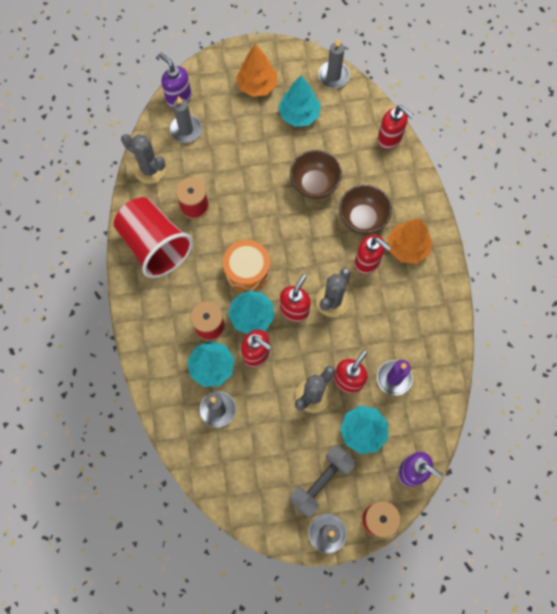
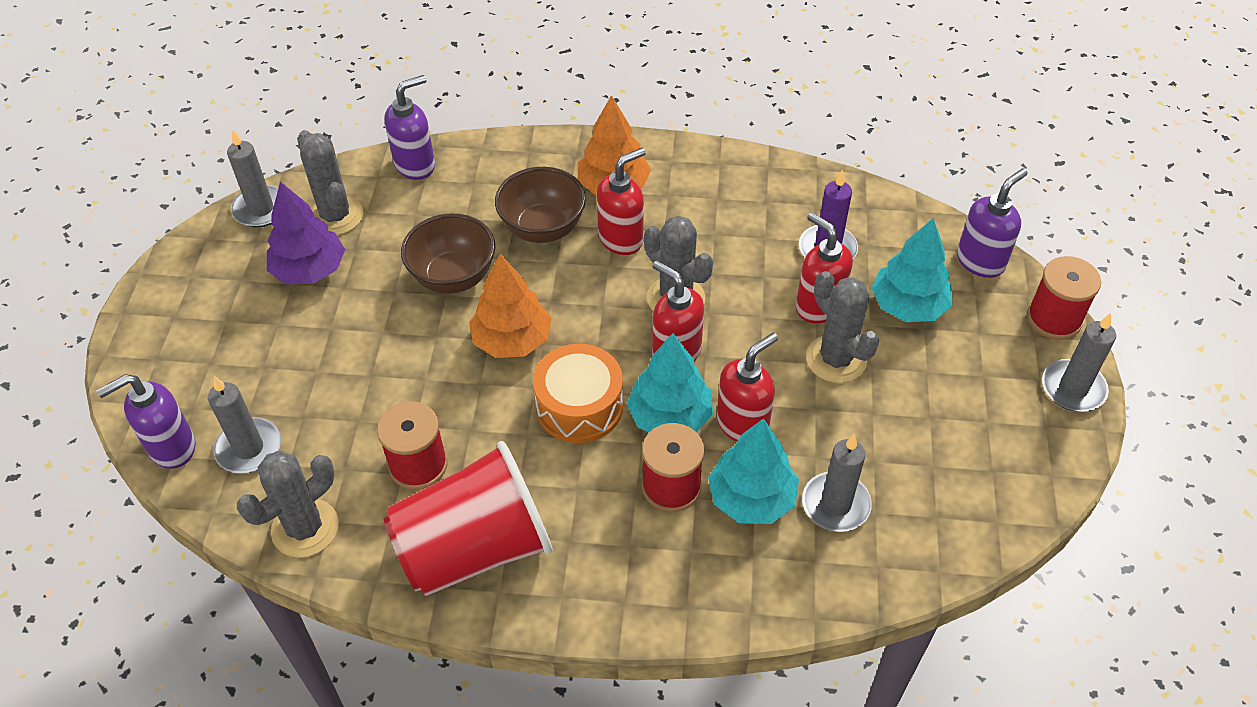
camera: 75 degrees left, 20 degrees down
(257, 85) = (217, 318): orange tree -> orange tree (512, 340)
(299, 114) = (309, 270): turquoise tree -> purple tree
(321, 482) = (986, 378): grey dumbbell -> none
(339, 113) = (335, 216): none -> grey cactus
(390, 139) = (415, 165): red soap dispenser -> purple soap dispenser

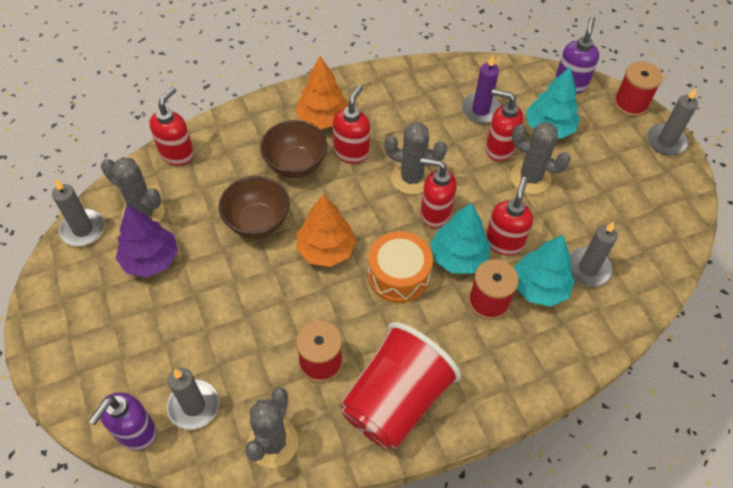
camera: 30 degrees left, 5 degrees up
(415, 165) = (177, 154): purple soap dispenser -> red soap dispenser

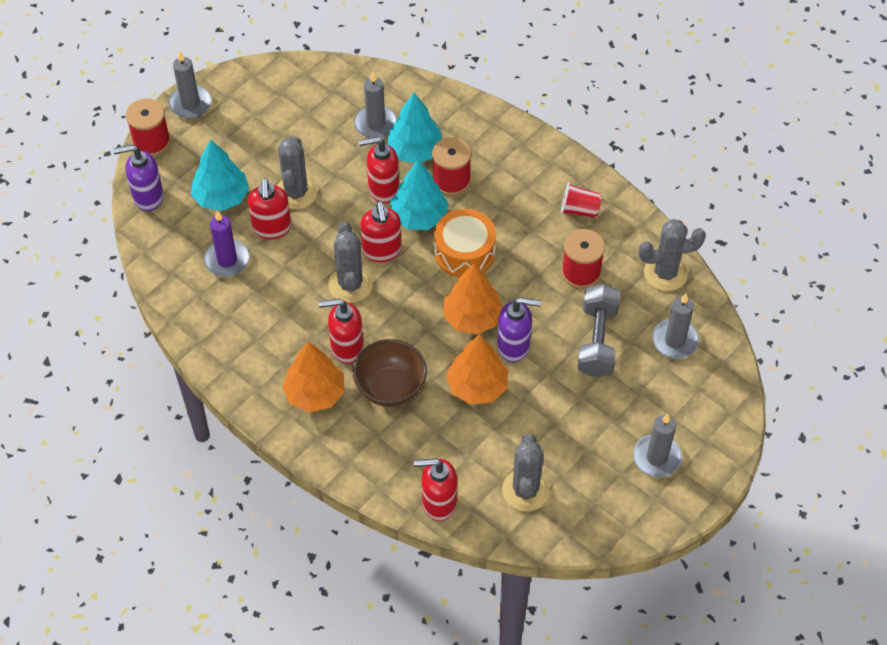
camera: 115 degrees left, 0 degrees up
(83, 229) = (576, 532): grey candle -> grey candle (657, 457)
(135, 432) = (722, 369): purple soap dispenser -> purple soap dispenser (514, 346)
(151, 259) = (570, 452): purple tree -> none
(239, 337) = (597, 340): none -> grey dumbbell
(257, 223) = (477, 386): brown bowl -> orange tree
(395, 400) = (579, 210): red cup -> red cup, size x0.42

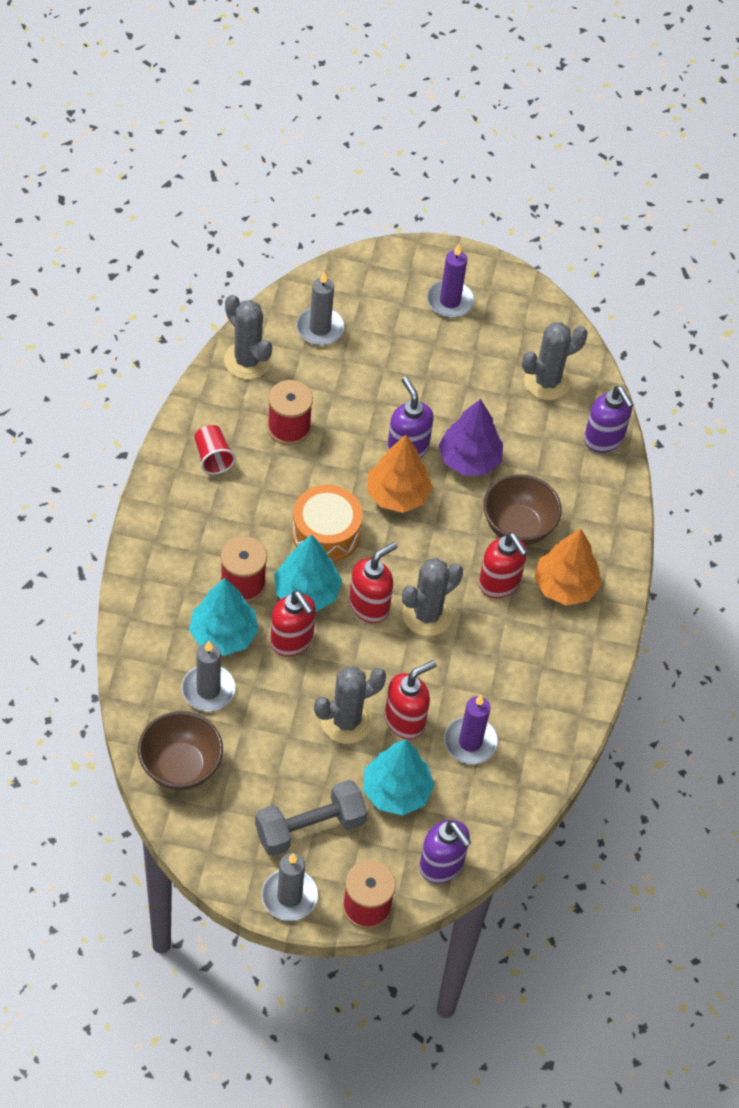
camera: 125 degrees left, 0 degrees up
(326, 85) = (180, 767): none -> brown bowl
(438, 503) = (604, 439): red soap dispenser -> purple soap dispenser
(477, 386) = (469, 460): orange tree -> purple tree
(597, 340) = (358, 386): grey dumbbell -> grey dumbbell (310, 827)
(657, 457) = (450, 301): grey candle -> purple candle

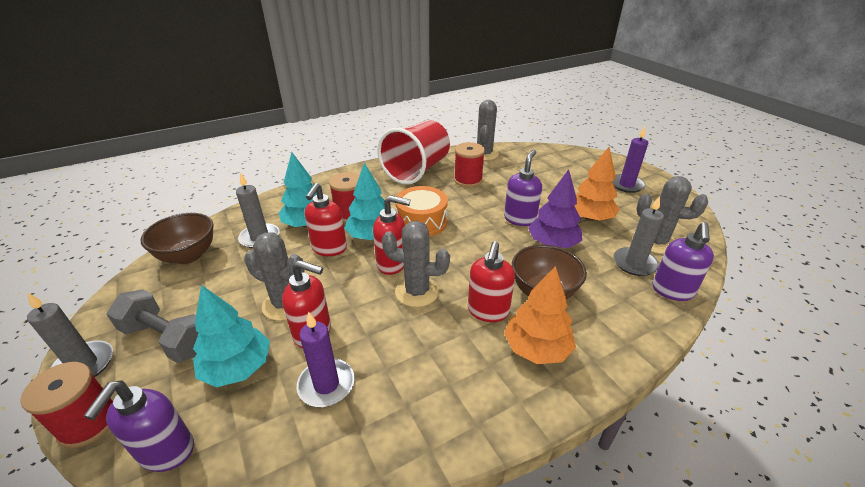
camera: 55 degrees right, 20 degrees down
(213, 457) = (417, 170): red cup -> red cup, size x2.37
(320, 328) = (536, 161): grey candle -> grey candle (634, 263)
(397, 495) = (485, 232): orange tree -> orange tree (590, 218)

